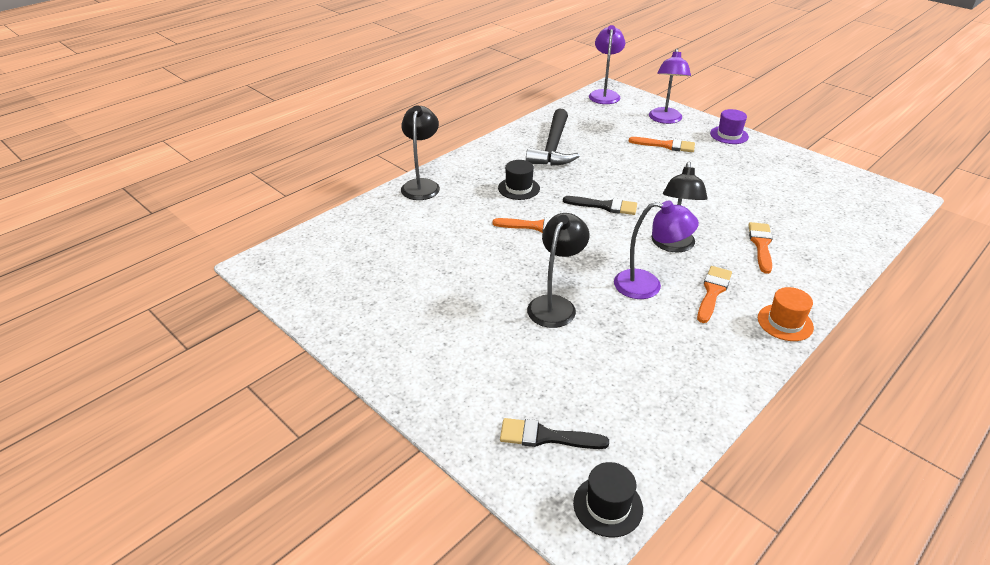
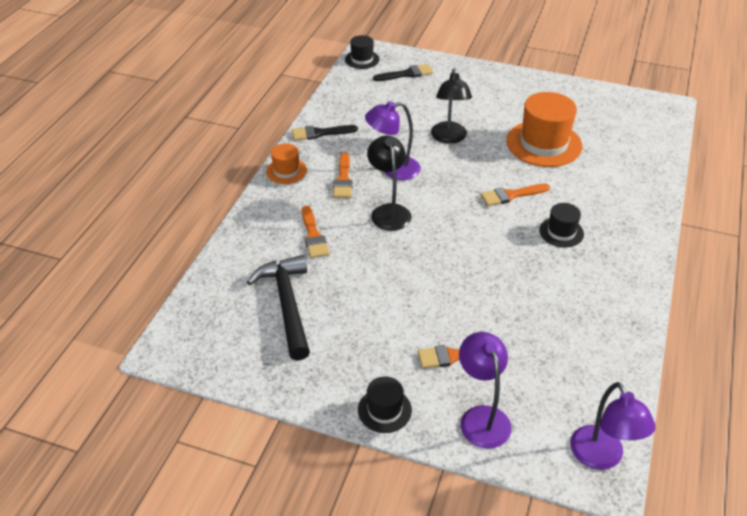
camera: 155 degrees right, 5 degrees up
(422, 185) = (648, 207): black lamp -> none
(451, 265) = (544, 143): none -> orange hat
(553, 147) = (577, 304): black hammer -> black hammer (287, 304)
(605, 206) = (469, 236): black brush -> black brush (320, 133)
(729, 135) = (384, 410): purple hat -> black hat

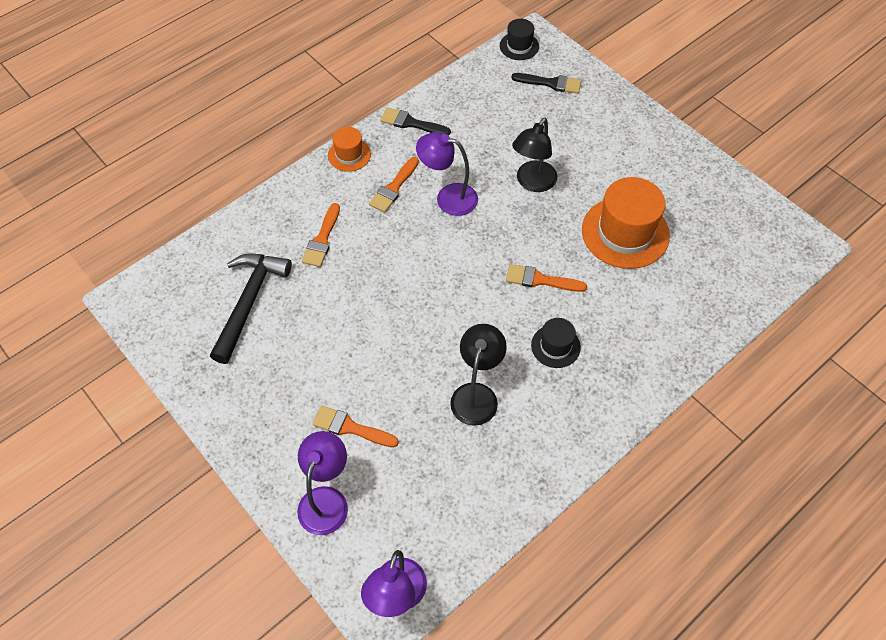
camera: 30 degrees right, 15 degrees up
(384, 410) = (253, 448): black hat -> none
(389, 211) = (408, 244): black lamp -> black lamp (476, 394)

